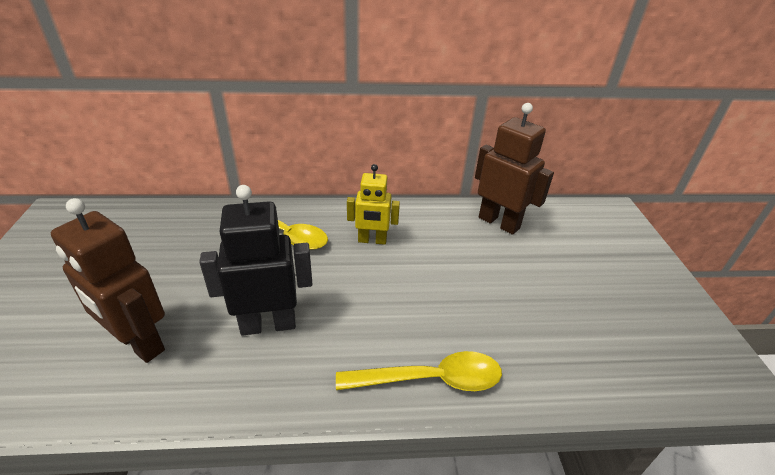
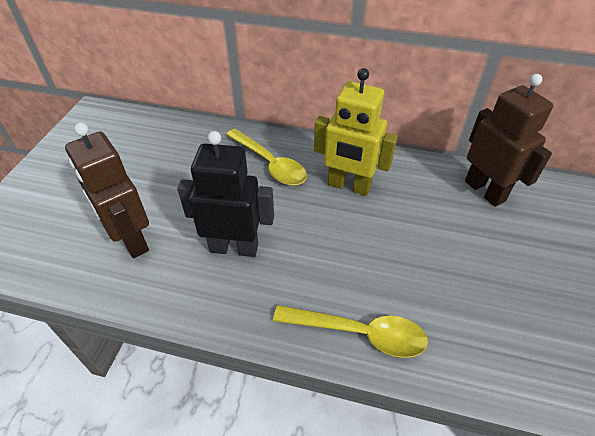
camera: 20 degrees right, 10 degrees up
(372, 240) = (349, 186): yellow robot -> yellow robot, size x1.54

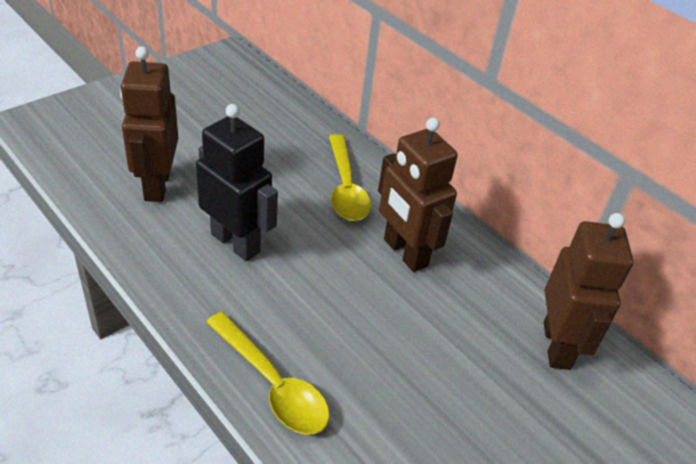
camera: 30 degrees right, 5 degrees down
(349, 186) = (405, 253): yellow robot -> brown robot

